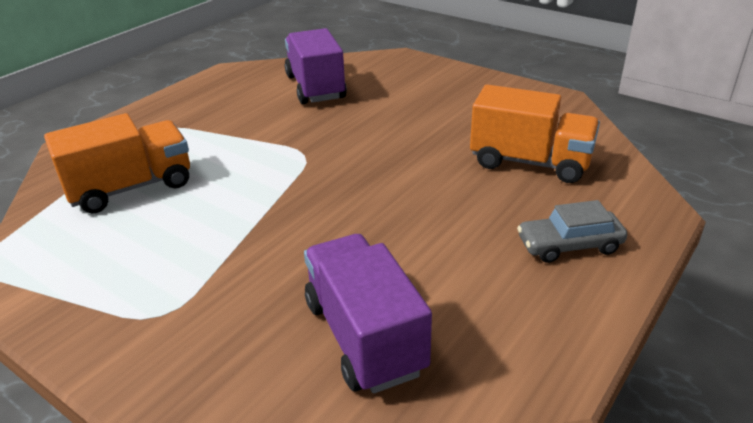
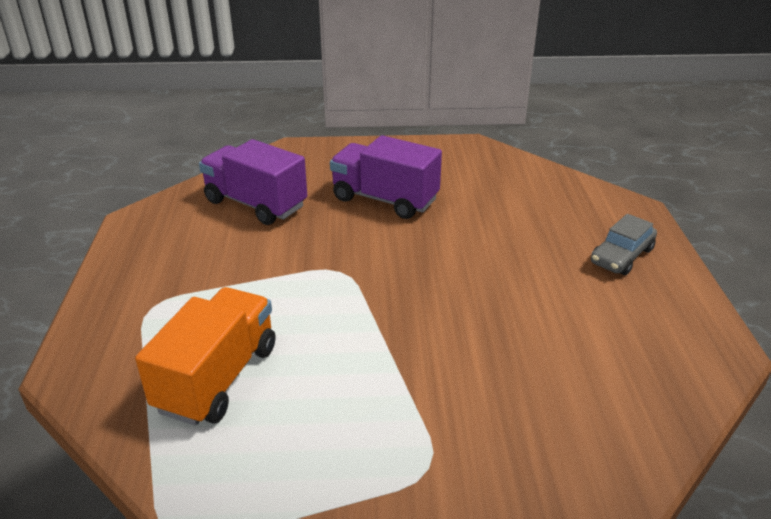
camera: 40 degrees left, 0 degrees up
(364, 336) = (594, 389): purple truck -> purple truck (384, 199)
(530, 162) = (519, 205): orange truck -> none

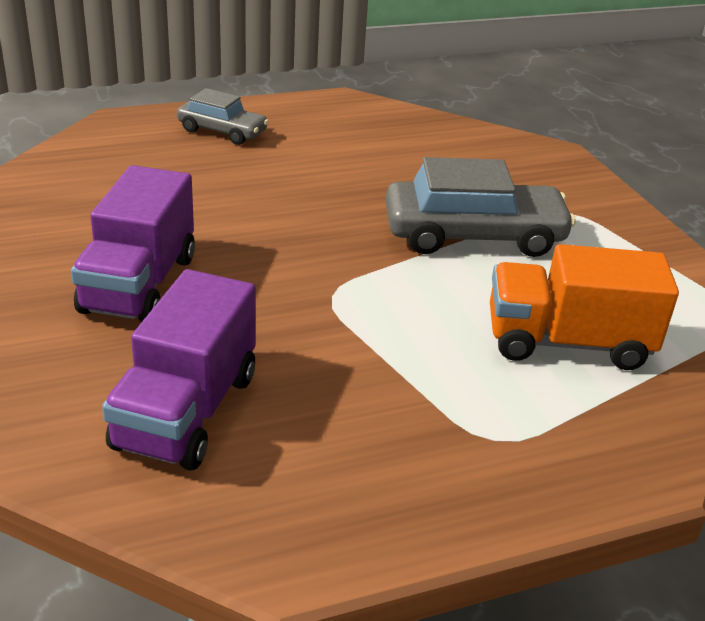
camera: 110 degrees left, 0 degrees up
(399, 371) = (473, 235): none -> grey car

